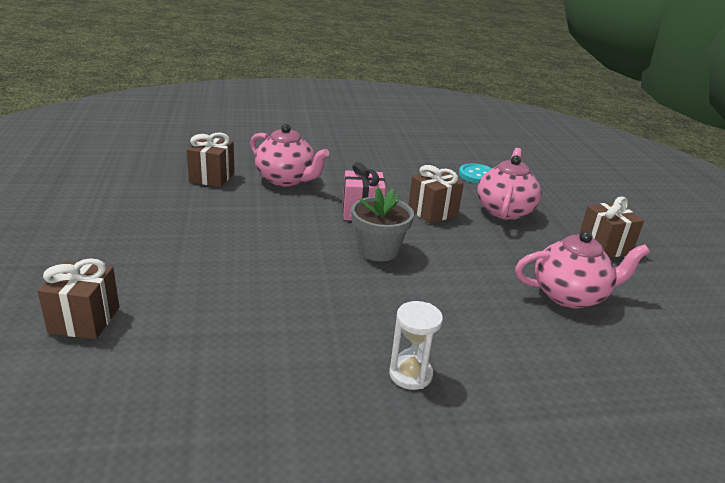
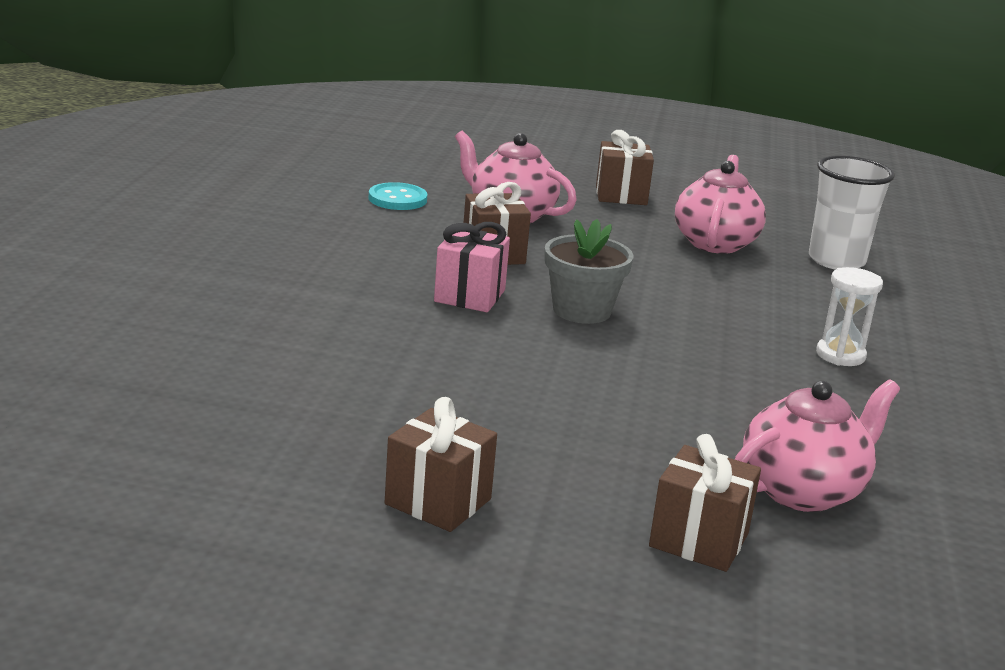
camera: 70 degrees left, 5 degrees down
(212, 177) = (268, 382): brown gift -> brown gift (438, 501)
(286, 179) = (322, 324): pink teapot -> pink teapot (803, 490)
(621, 366) = (836, 261): none -> white cup

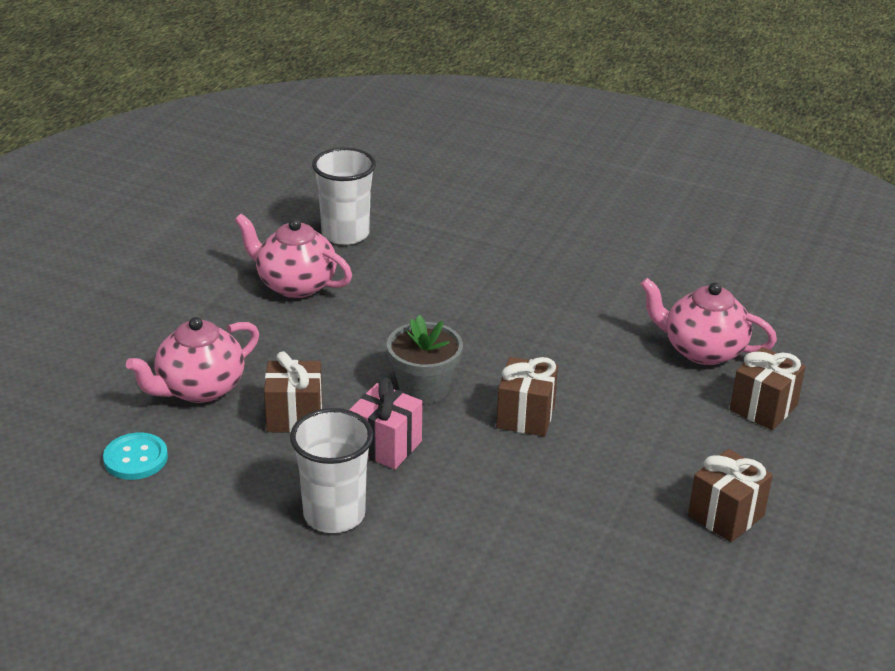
camera: 75 degrees left, 10 degrees up
(352, 278) = (334, 514): none -> white cup
(621, 195) = (168, 311): brown gift -> brown gift (525, 416)
(803, 490) = (702, 350): pink teapot -> pink teapot turned 45 degrees counterclockwise
(840, 355) = (514, 281): white hourglass -> none

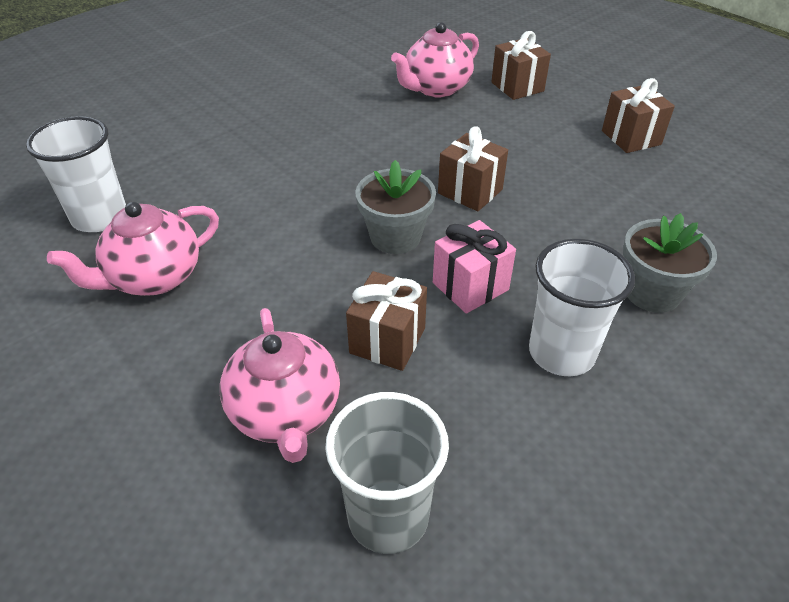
camera: 65 degrees left, 10 degrees up
(136, 458) = (388, 516): turquoise button -> grey cup
(448, 562) = (652, 292): none -> grey flower pot

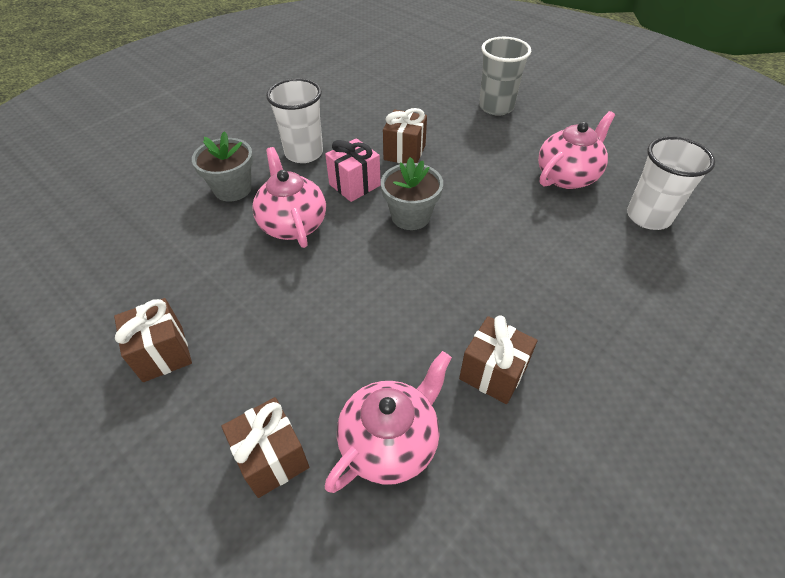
camera: 175 degrees right, 5 degrees up
(286, 413) = (449, 121): pink teapot -> pink teapot (293, 224)
(388, 516) = (393, 95): grey cup -> grey cup (496, 107)
(470, 191) = (351, 264): brown gift -> brown gift (493, 373)

